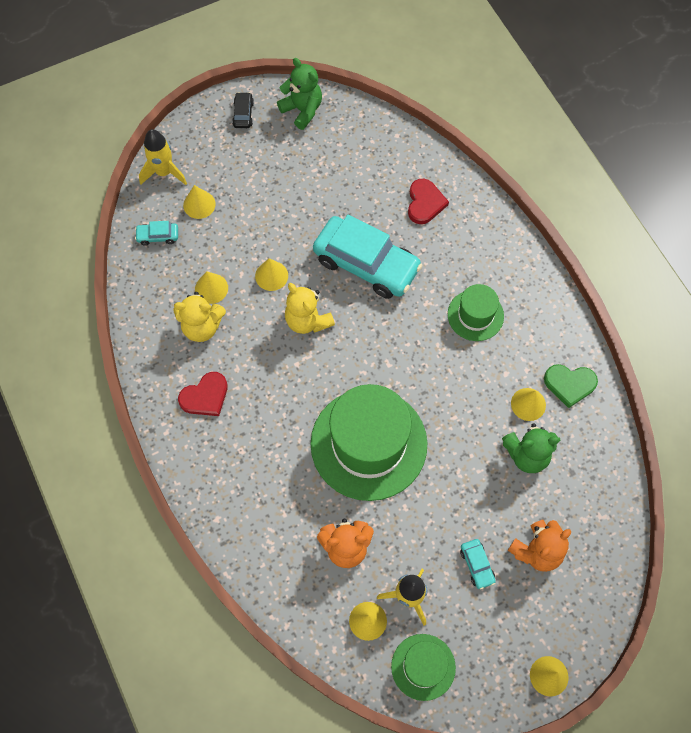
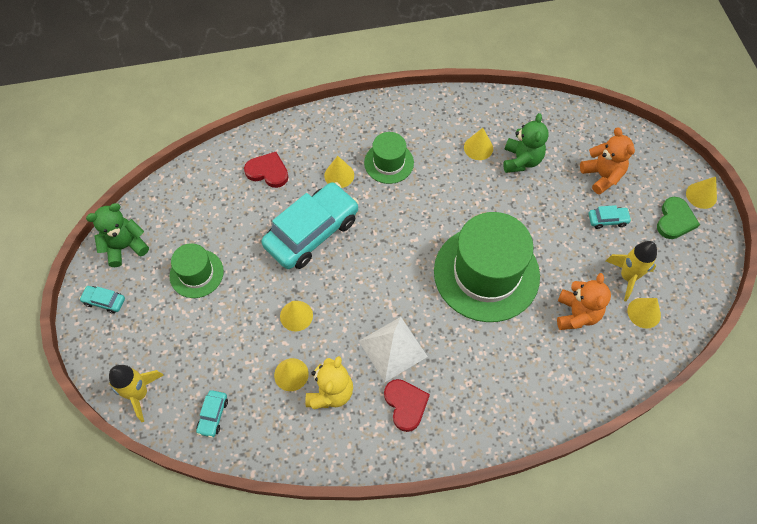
camera: 75 degrees left, 5 degrees down
(199, 204) = (192, 366): yellow cone -> yellow cone (339, 175)
(243, 114) = (104, 301): black car -> turquoise car
(260, 371) = (393, 348): none -> white pyramid
(307, 320) = (353, 295): yellow teddy bear -> none
(423, 667) = (686, 280): green hat -> green hat (196, 273)
(569, 384) = (468, 116): green heart -> green heart (675, 220)

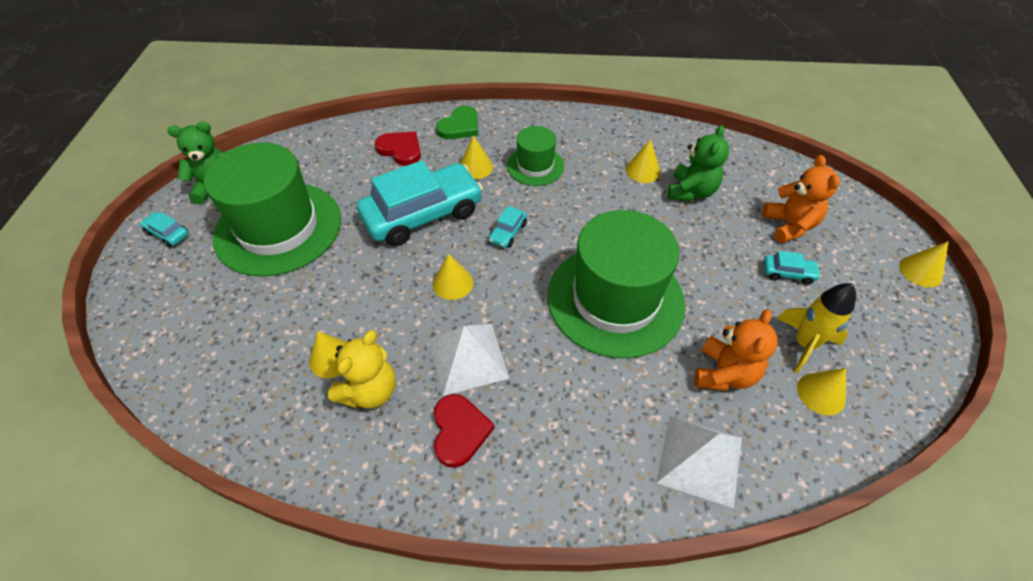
camera: 15 degrees right, 10 degrees down
(139, 394) = (148, 336): yellow rocket -> none
(196, 273) = (278, 228): green hat -> green hat, size x1.97
(213, 415) = (217, 382): turquoise car -> turquoise car (508, 232)
(296, 315) = (367, 294): yellow cone -> yellow cone (453, 283)
(572, 381) = (699, 459): none -> white pyramid
(675, 220) = (880, 292): green heart -> green heart (460, 126)

